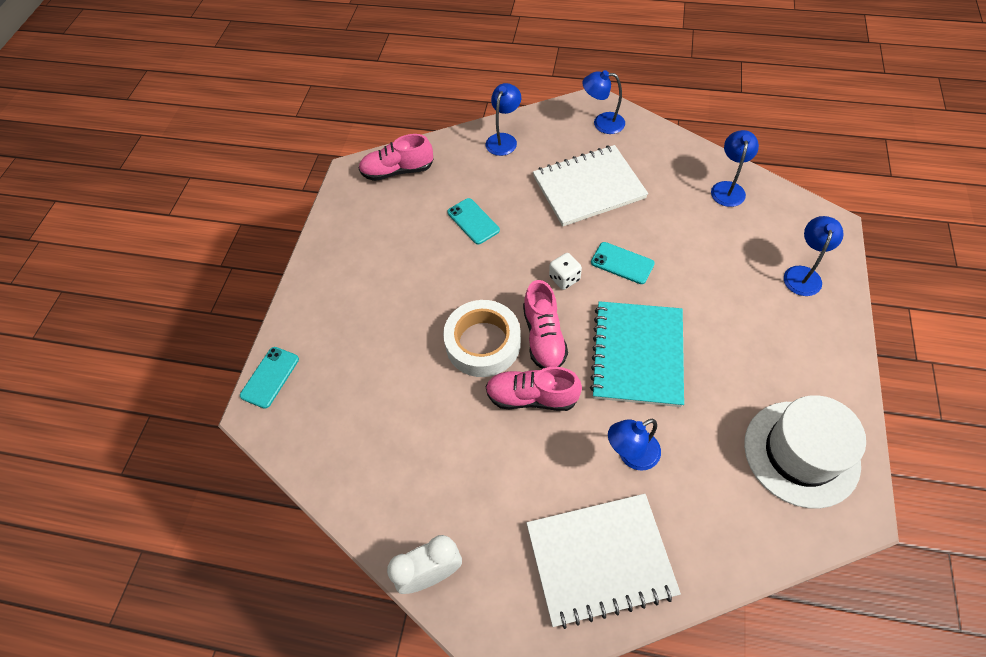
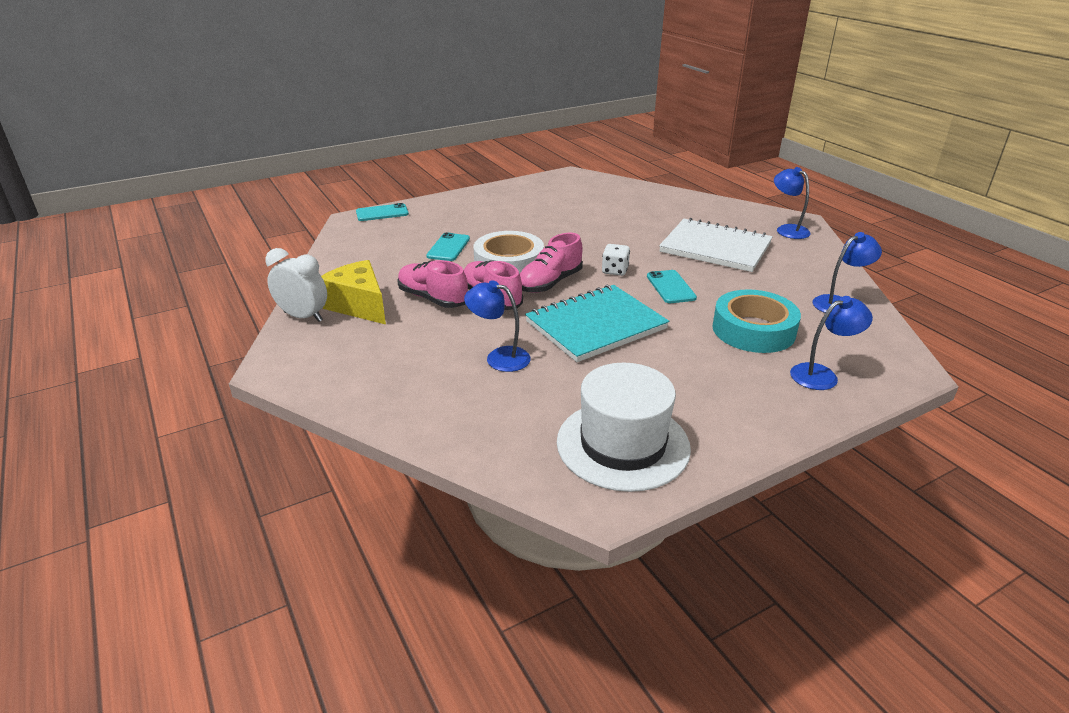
camera: 45 degrees right, 25 degrees down
(397, 171) = (598, 185): pink shoe -> pink shoe (433, 298)
(452, 512) = (359, 306): none -> yellow cheese
(473, 221) = (604, 222): turquoise phone -> turquoise phone (448, 247)
(503, 139) = (694, 204): blue lamp -> none
(600, 560) = (389, 379): white notebook -> none
(722, 264) = (753, 330): none -> turquoise tape

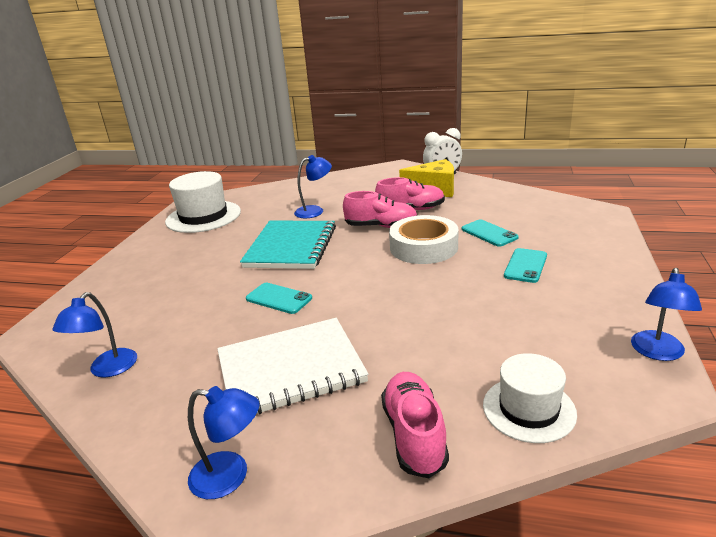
camera: 135 degrees right, 5 degrees down
(382, 213) = (608, 225): turquoise phone -> turquoise phone (525, 266)
(550, 283) = (368, 252): pink shoe -> pink shoe (414, 435)
(615, 271) = (343, 286): white dice -> none
(632, 192) = (529, 409): none -> white hat
(753, 330) = (177, 300): turquoise tape -> none
(822, 375) = (107, 295): blue lamp -> blue lamp (657, 353)

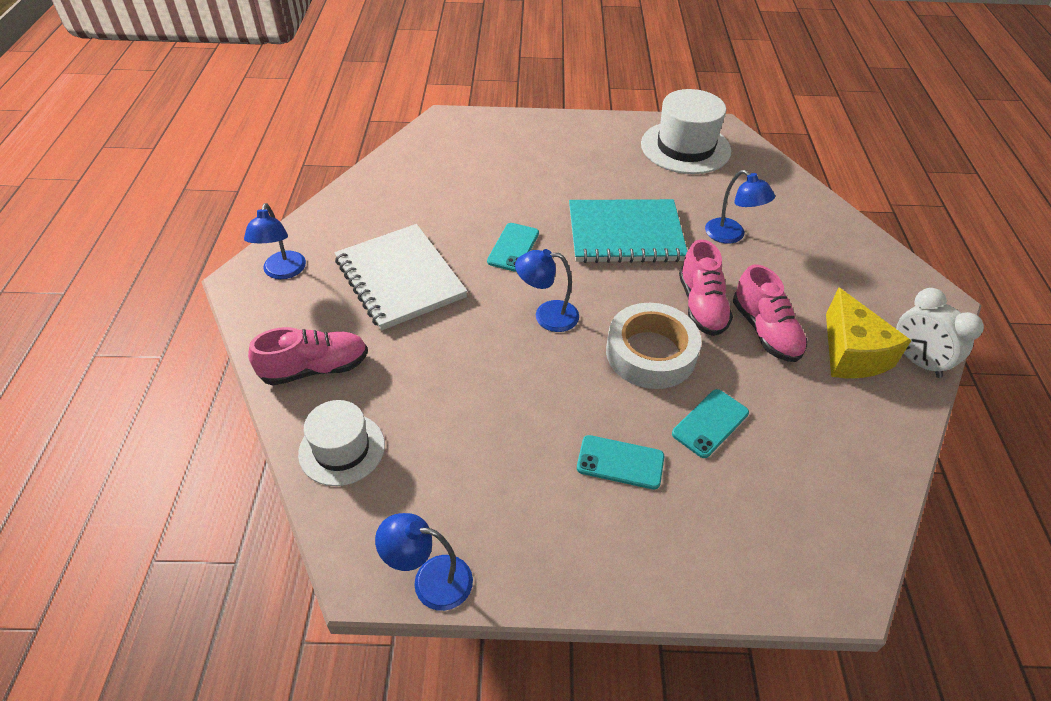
camera: 75 degrees right, 20 degrees up
(107, 370) = (400, 175): blue lamp -> blue lamp (547, 316)

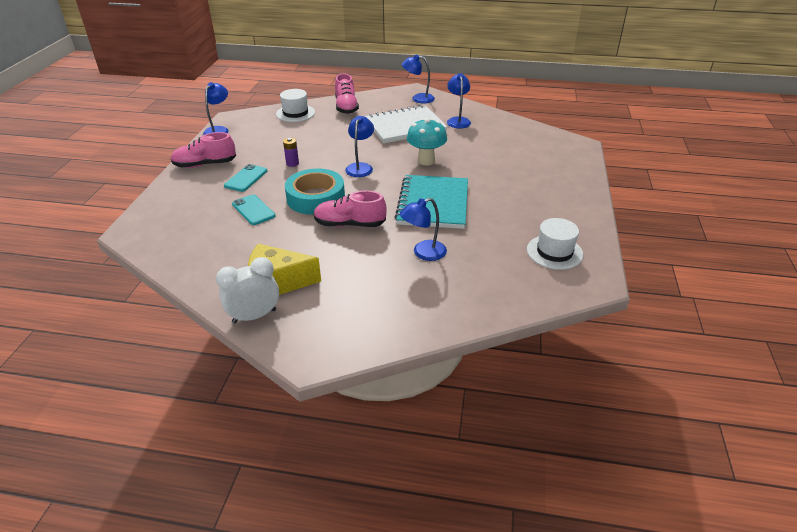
camera: 100 degrees right, 10 degrees down
(376, 221) = (458, 120): none -> blue lamp
(513, 247) = (426, 161): turquoise phone -> turquoise mushroom
(554, 406) = (292, 163): none -> purple battery
(650, 353) = (316, 198): white tape -> turquoise tape
(685, 147) = (554, 252): white hat -> white hat, size x0.64
(765, 331) = (315, 247): pink shoe -> pink shoe (205, 164)

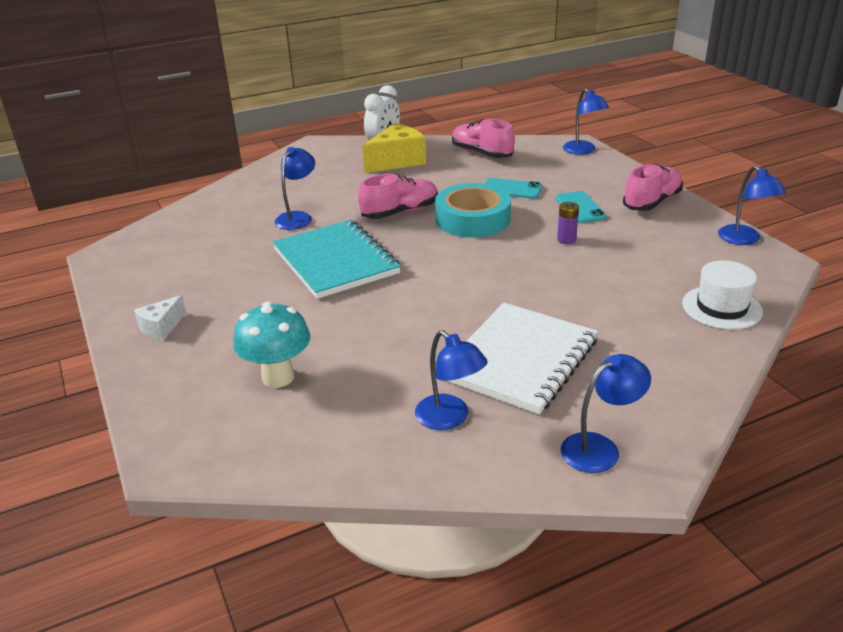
camera: 145 degrees right, 5 degrees down
(346, 107) = (678, 357): pink shoe -> pink shoe (481, 153)
(360, 167) = (481, 268): blue lamp -> blue lamp (583, 151)
(426, 161) = (408, 311): turquoise mushroom -> turquoise mushroom (278, 377)
(554, 252) = (157, 265): white hat -> none
(566, 203) = (162, 327): none -> white cheese

